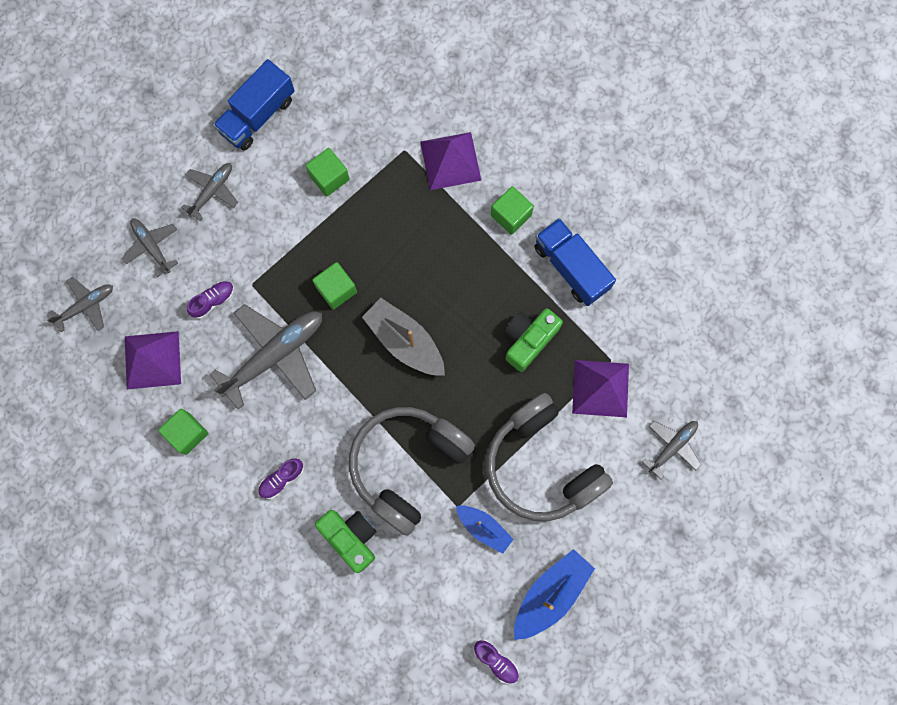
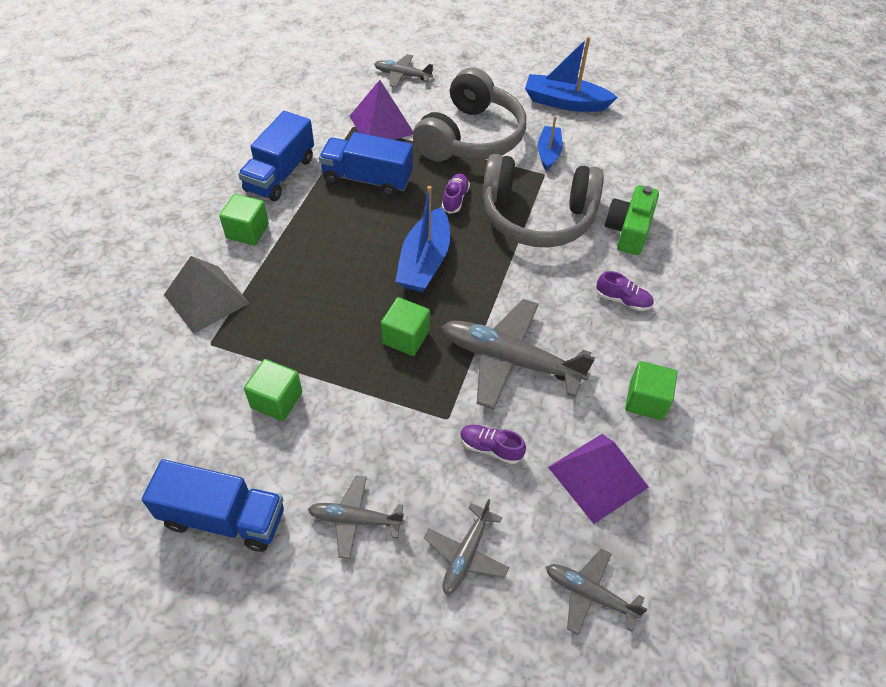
camera: 120 degrees left, 25 degrees down
(405, 341) = (424, 261): grey boat -> blue boat
(450, 161) = (206, 299): purple pyramid -> grey pyramid
(496, 661) = (638, 114): purple shoe -> purple shoe (455, 199)
(528, 340) = (367, 179): green camera -> blue truck

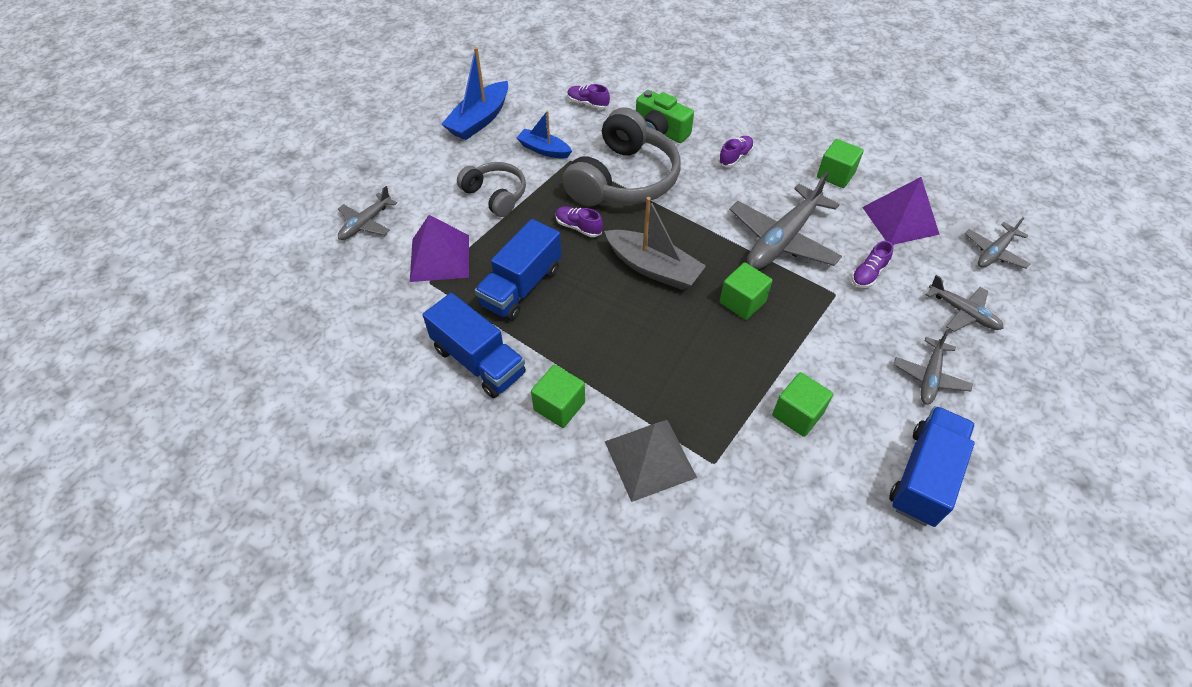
camera: 70 degrees left, 0 degrees up
(424, 261) = (653, 268): blue boat -> grey boat
(471, 137) = (495, 195): grey headphones -> grey headphones, size x0.56
(637, 167) = (587, 103): none -> purple shoe

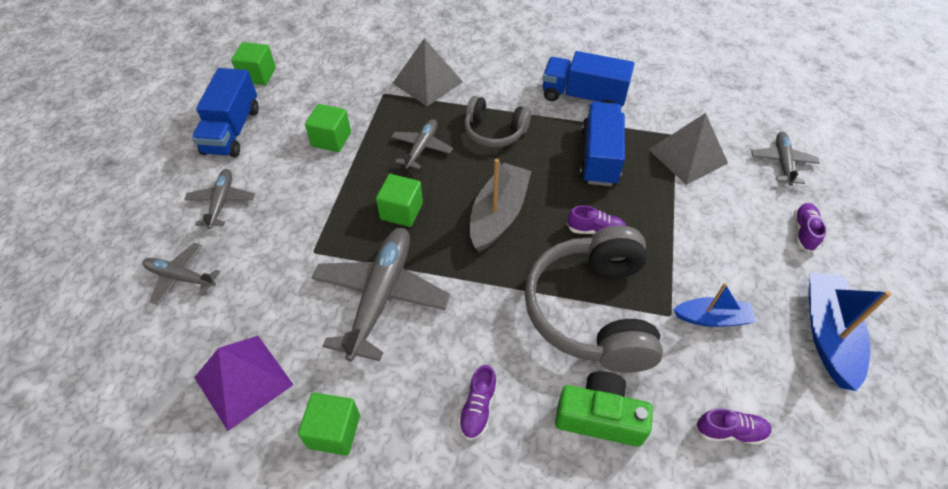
camera: 155 degrees right, 0 degrees up
(440, 258) = (687, 156): purple pyramid -> grey pyramid
(495, 195) = (704, 235): grey headphones -> grey headphones (494, 131)
(559, 406) = (506, 90): green cube -> green cube (258, 75)
(653, 268) = (498, 214): grey boat -> grey boat turned 105 degrees clockwise
(868, 274) = (281, 287): purple shoe -> purple shoe (804, 232)
(994, 252) = (127, 374): grey plane -> grey plane (421, 148)

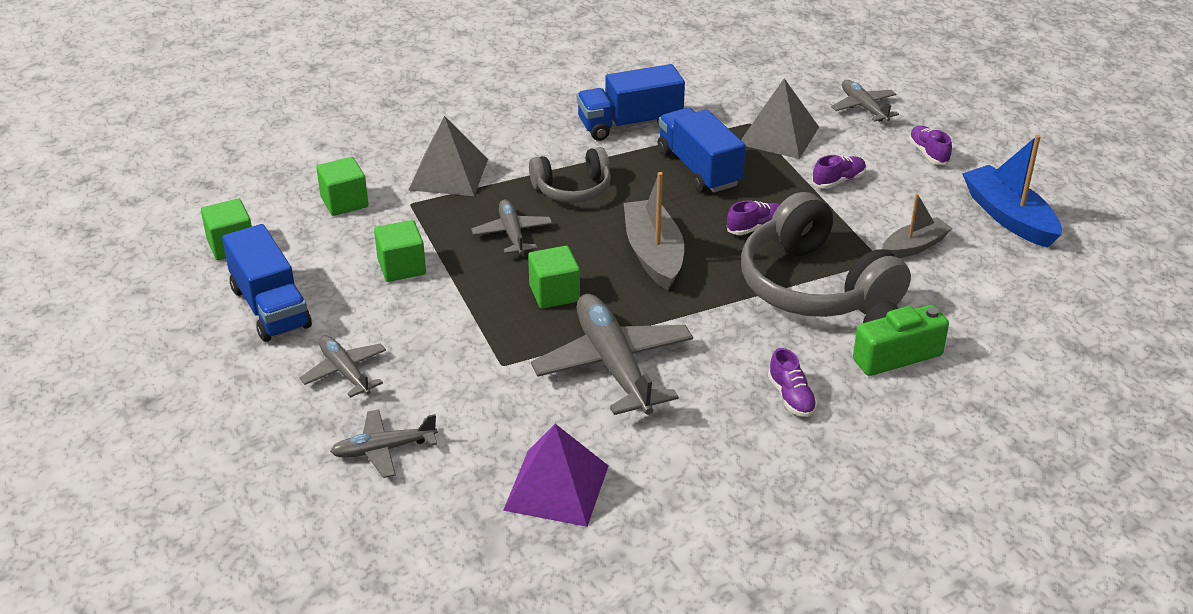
camera: 35 degrees left, 15 degrees down
(334, 431) = (686, 475): green cube -> green cube (344, 202)
(712, 318) = (914, 246): blue boat -> grey boat
(730, 431) = (997, 313): purple shoe -> purple shoe (838, 181)

